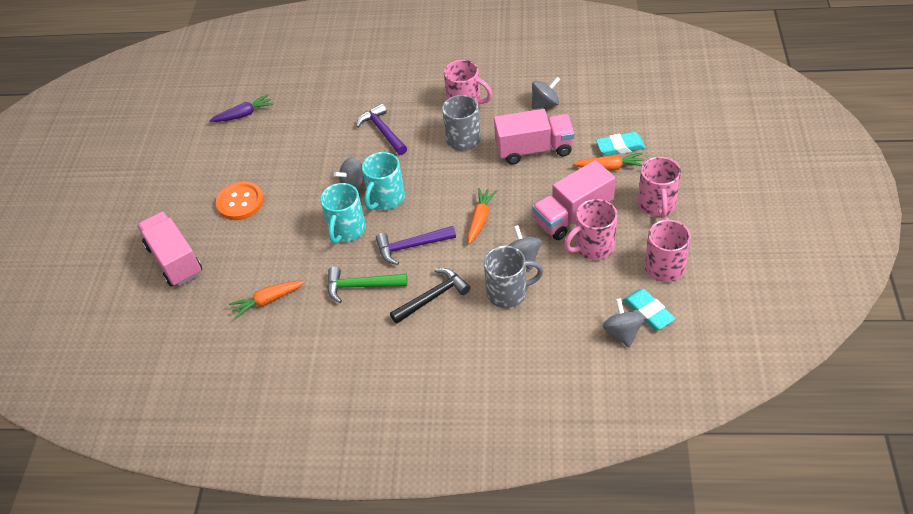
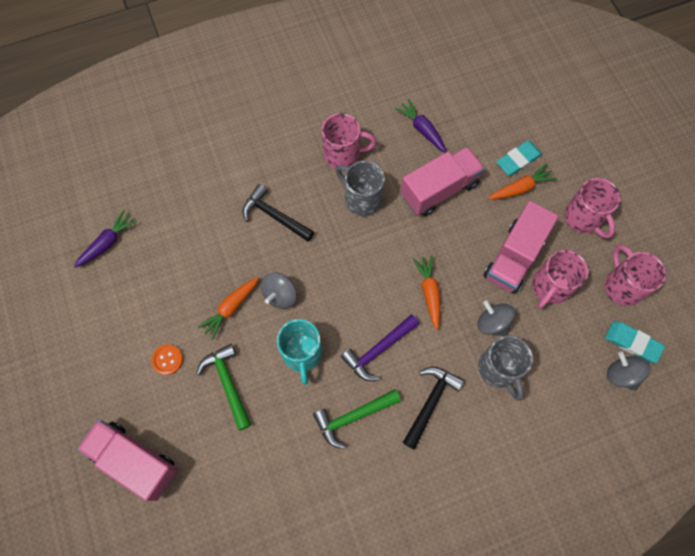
camera: 30 degrees left, 20 degrees up
(240, 202) = (167, 360): orange button -> orange button, size x0.57
(268, 301) = (266, 472): orange carrot -> orange carrot (231, 308)
(276, 232) = (227, 383): none -> green hammer
(382, 131) = (274, 216): purple hammer -> black hammer
(386, 198) = (322, 300): turquoise mug -> none
(508, 293) = (499, 369): grey mug -> grey mug turned 105 degrees clockwise
(545, 104) = (422, 129): grey spinning top -> purple carrot

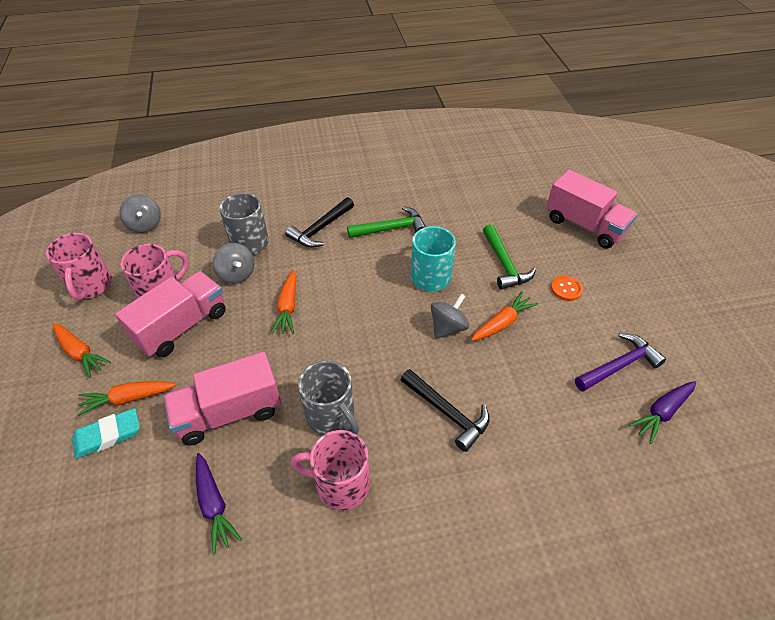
camera: 170 degrees left, 20 degrees down
(378, 350) = (355, 269): purple hammer -> purple hammer (619, 365)
(583, 218) = (80, 353): pink mug -> orange carrot
(632, 342) = (118, 244): turquoise eraser -> none

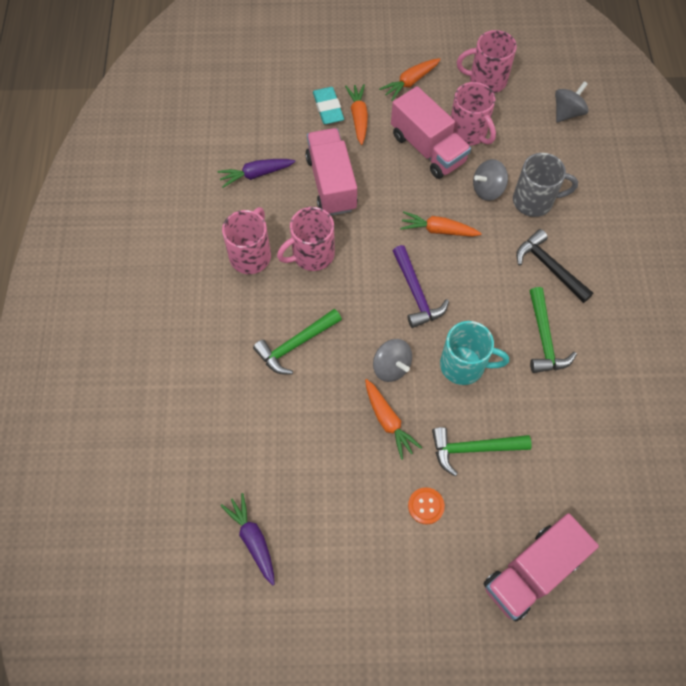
camera: 100 degrees right, 15 degrees up
(145, 225) = (567, 113): grey spinning top -> grey spinning top turned 150 degrees clockwise
(331, 416) = (311, 255): grey mug -> pink mug
(447, 413) = (295, 345): black hammer -> green hammer
(619, 365) = (314, 521): purple hammer -> purple hammer (416, 293)

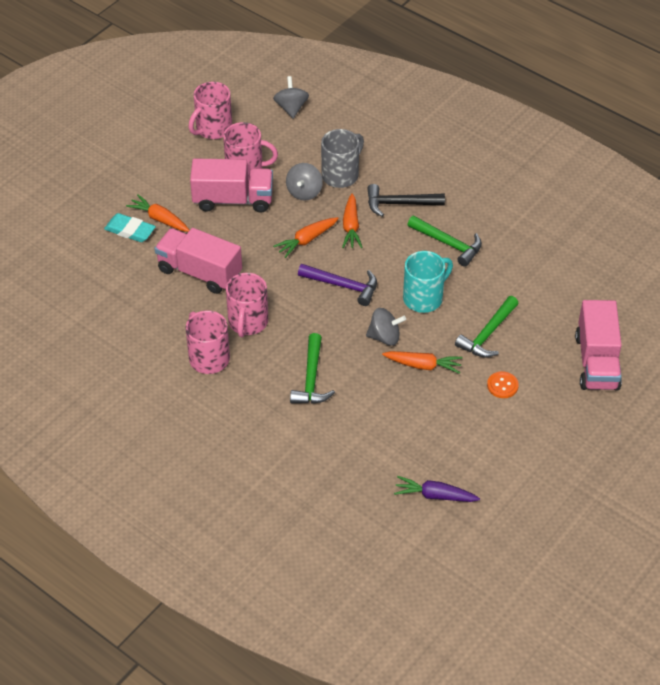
camera: 50 degrees left, 15 degrees down
(256, 174) = (140, 310): purple carrot -> none
(410, 82) = (163, 170): orange carrot -> orange carrot (351, 227)

